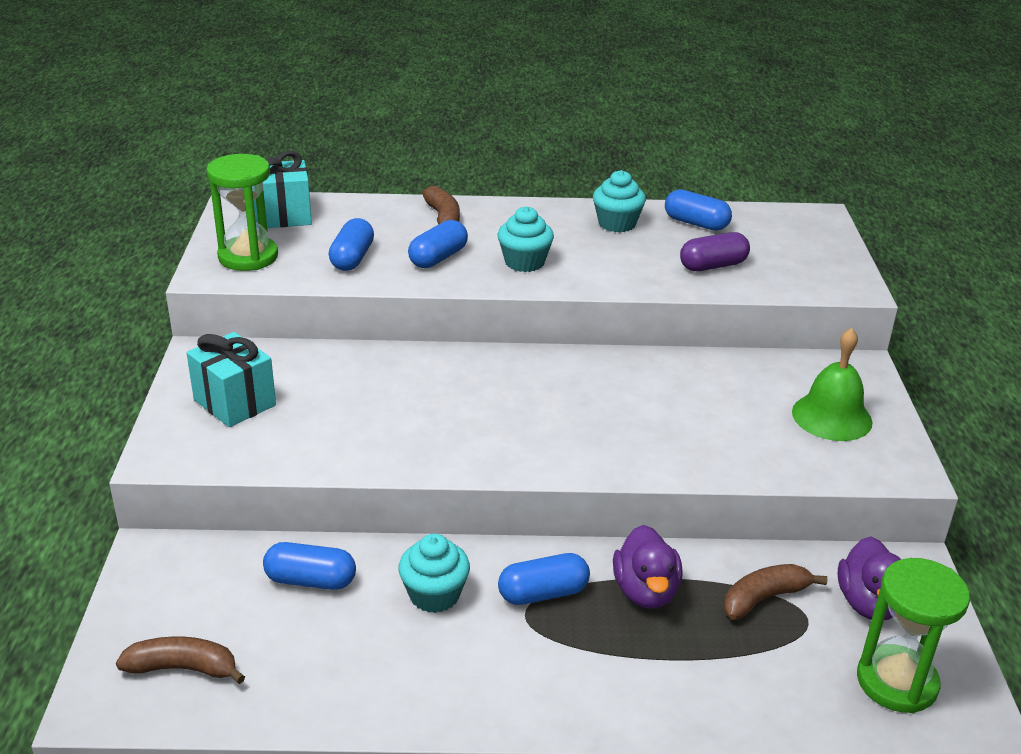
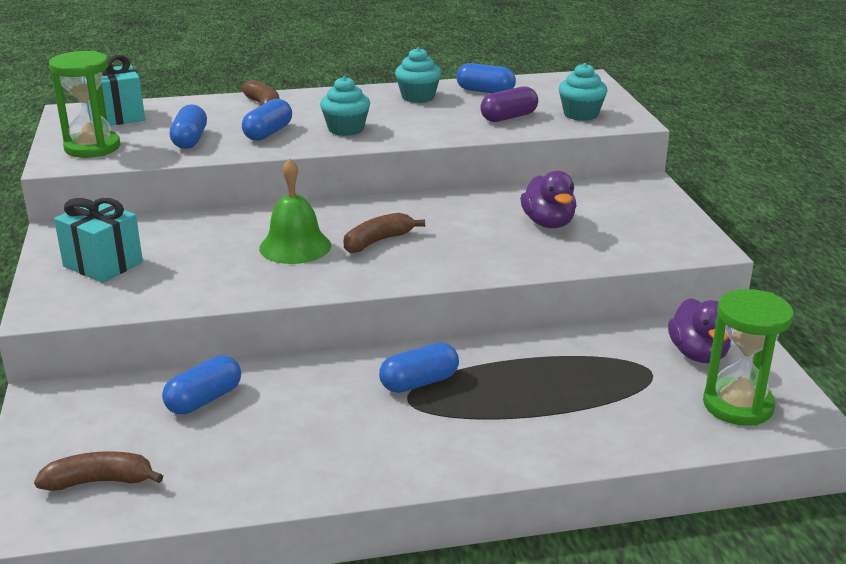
camera: 10 degrees left, 5 degrees down
(310, 580) = (204, 400): blue capsule -> blue capsule turned 45 degrees counterclockwise
(434, 595) = (322, 396): turquoise cupcake -> turquoise cupcake (581, 114)
(645, 591) = (508, 370): purple duck -> purple duck (548, 223)
(764, 598) = (611, 361): brown banana -> brown banana (378, 241)
(831, 417) = (634, 219): green bell -> green bell (295, 246)

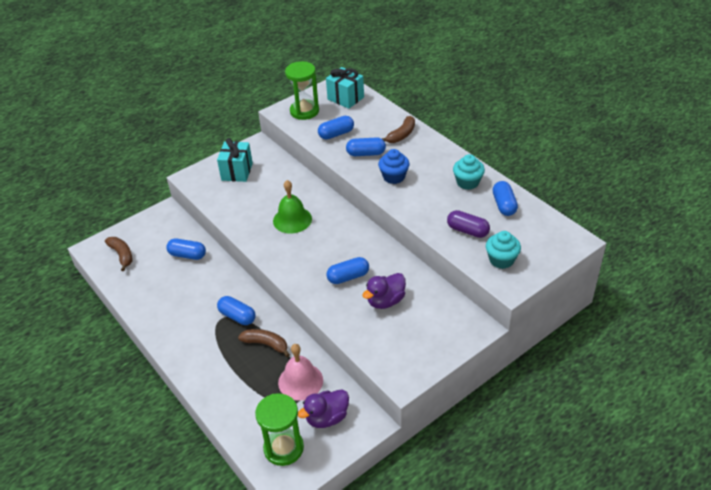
camera: 65 degrees right, 15 degrees up
(346, 129) = (394, 177): turquoise cupcake -> blue cupcake
(378, 241) = (317, 245): brown banana -> brown banana (266, 344)
(473, 236) = (348, 277): none -> blue capsule
(611, 358) = (300, 381): none -> pink bell

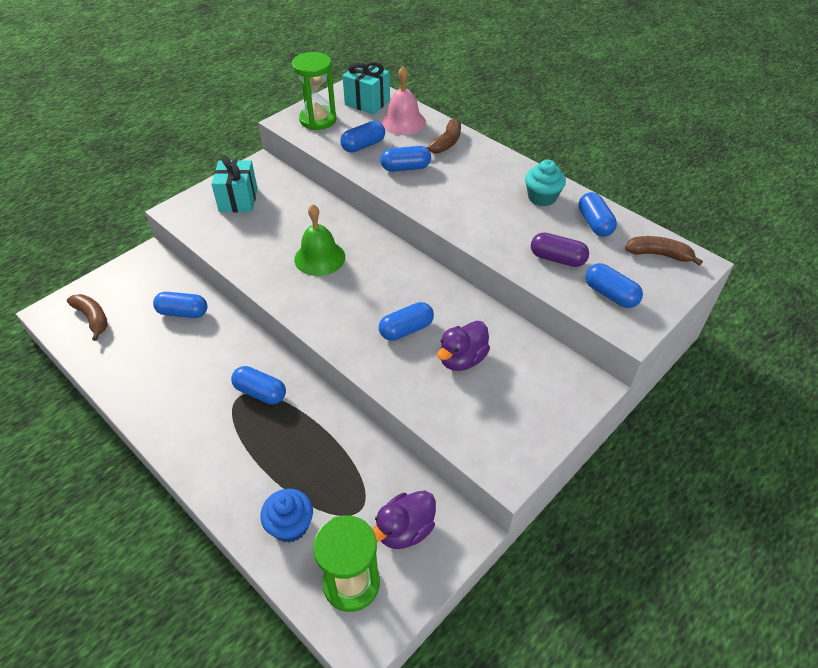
camera: 10 degrees left, 5 degrees up
(266, 344) = (305, 429): brown banana -> brown banana (659, 254)
(300, 381) = (360, 479): pink bell -> pink bell (403, 122)
(394, 177) = (447, 195): blue cupcake -> blue cupcake (290, 525)
(501, 260) = (610, 294): turquoise cupcake -> blue capsule

